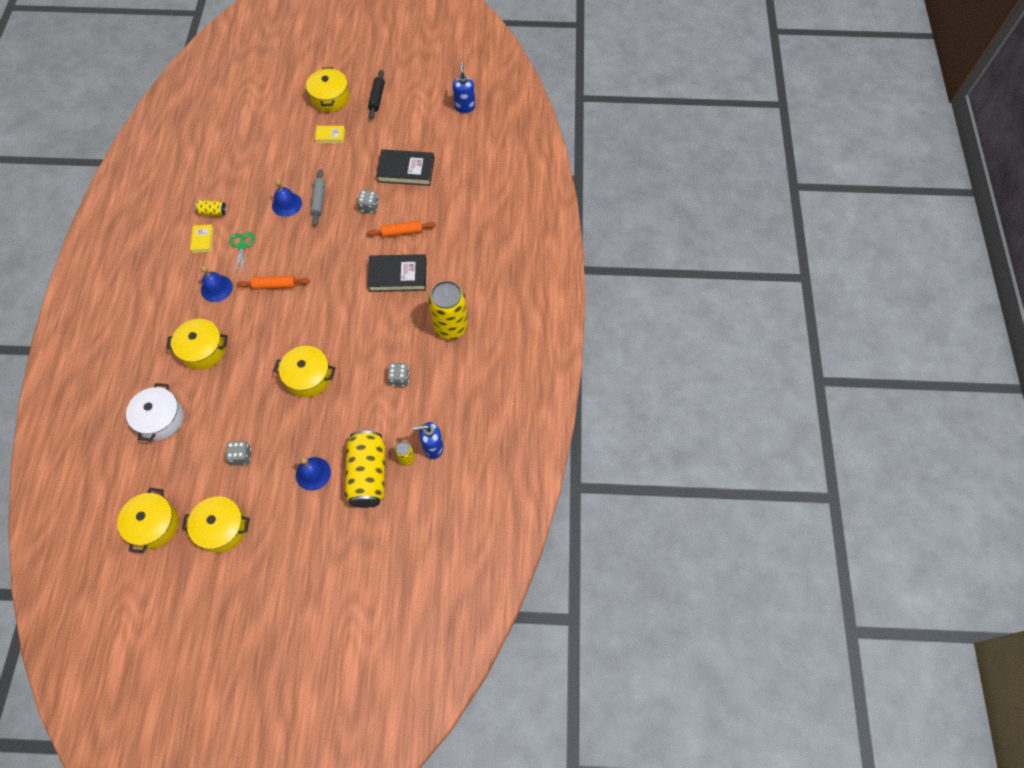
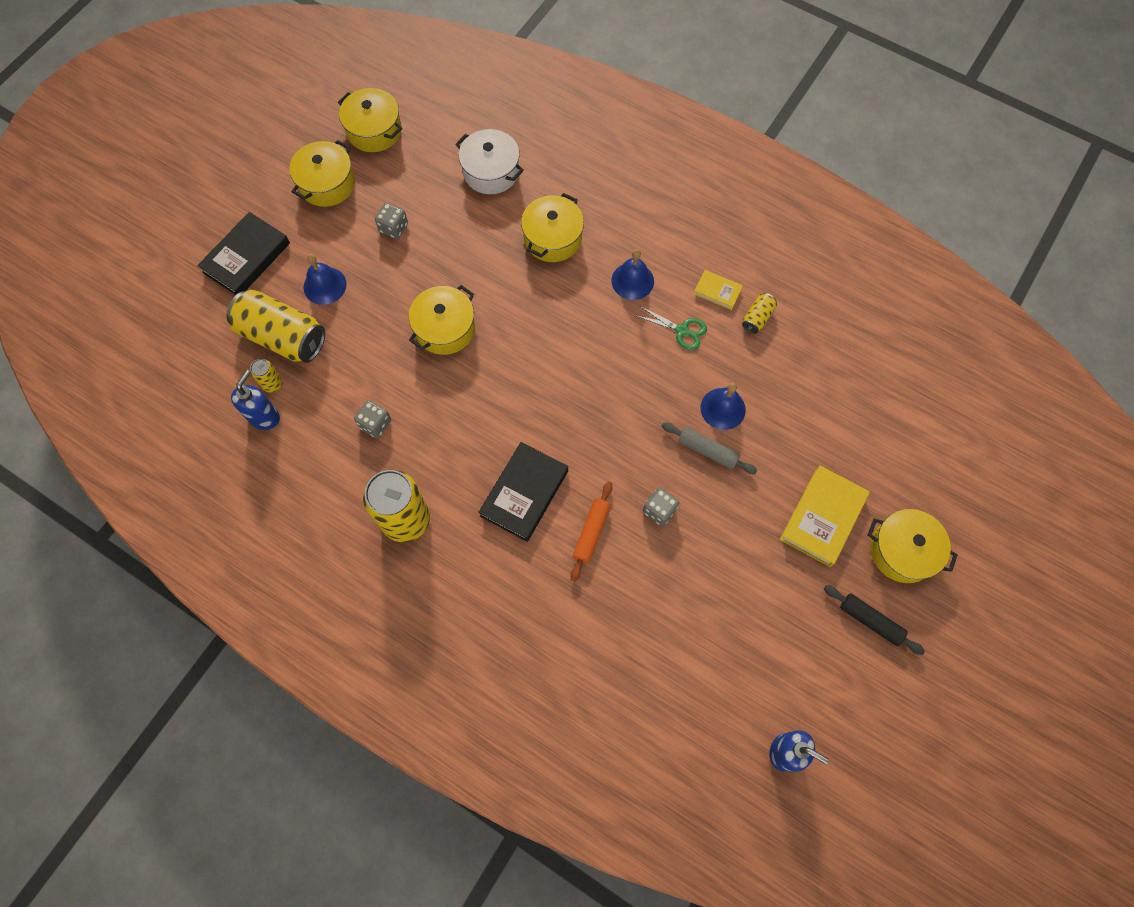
camera: 120 degrees right, 5 degrees up
(275, 285) = (598, 344): orange rolling pin -> none
(330, 135) = (823, 517): yellow book -> yellow book, size x1.87
(406, 170) = (700, 593): black book -> black book (246, 257)

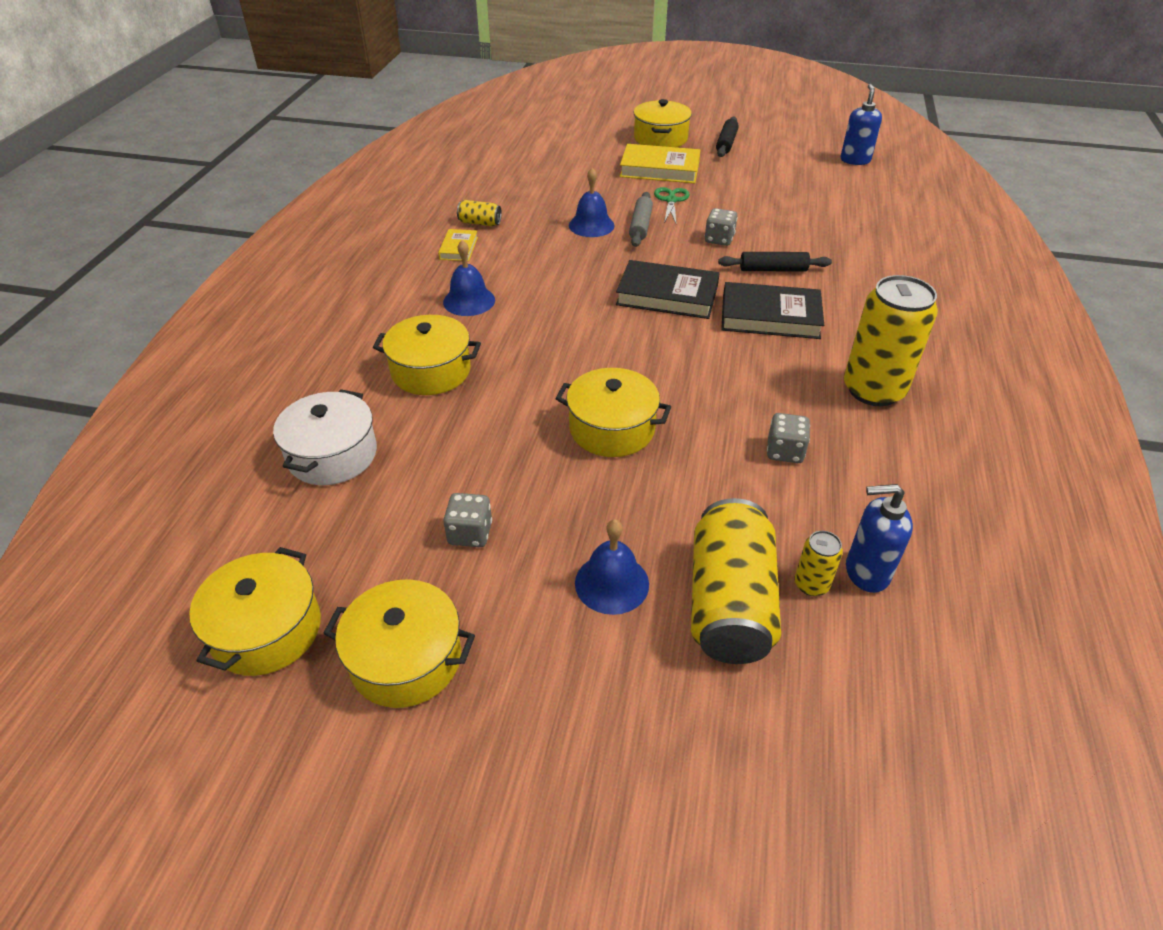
camera: 110 degrees left, 25 degrees down
(246, 257) = (612, 726): black book -> black book (667, 295)
(591, 533) = (773, 269): orange rolling pin -> black rolling pin
(682, 330) = (517, 260): green scissors -> green scissors (671, 200)

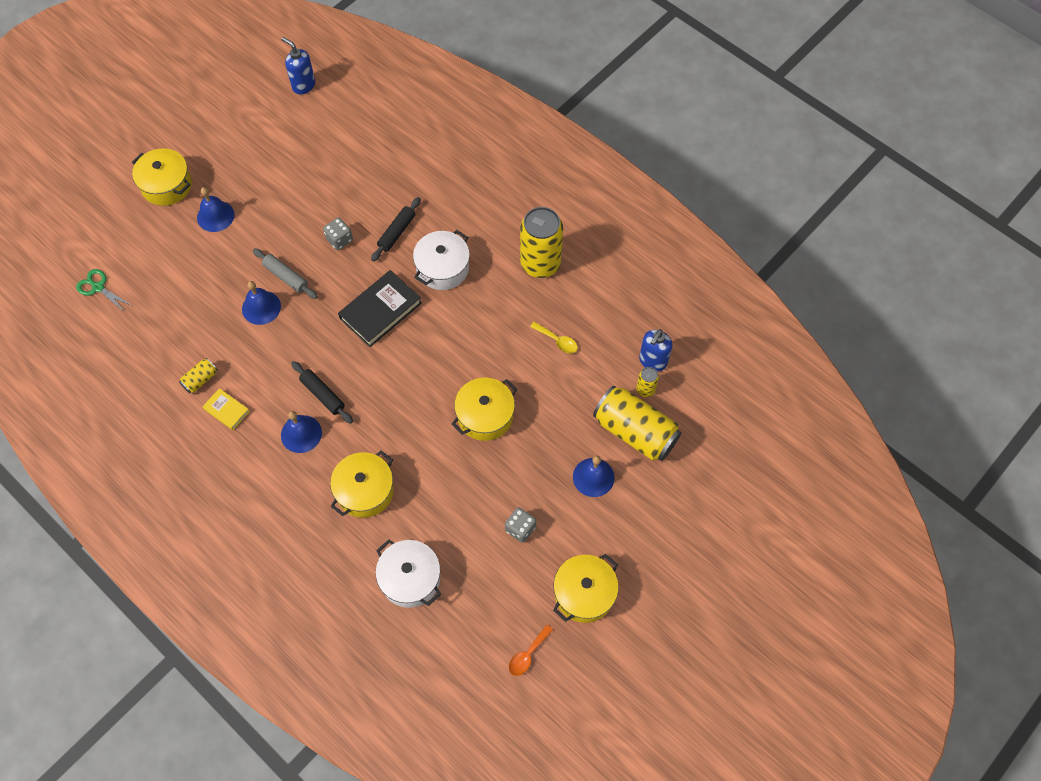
camera: 60 degrees left, 20 degrees up
(266, 630) = (528, 654): yellow pot -> orange spoon
(659, 169) = (215, 216): yellow book -> blue bell
(671, 200) = (267, 236): green scissors -> green scissors (98, 287)
(726, 143) = (212, 147): black rolling pin -> black rolling pin (323, 395)
(770, 316) = (442, 268): black book -> white pot
(785, 451) = (557, 341): grey dice -> yellow spoon

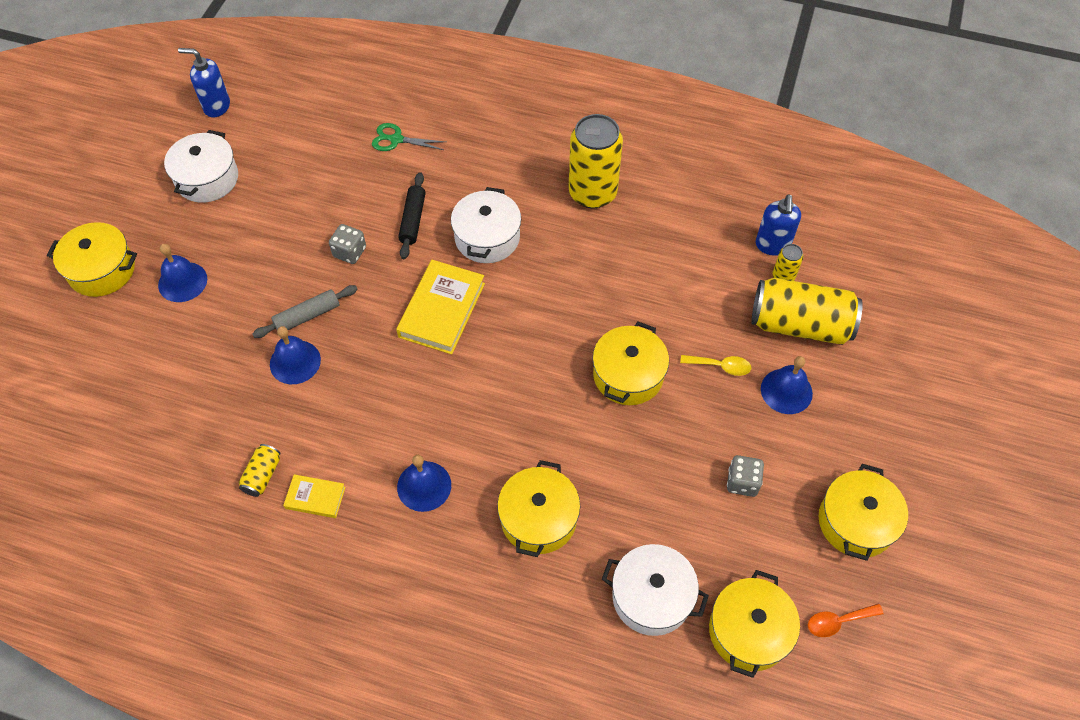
camera: 25 degrees left, 5 degrees down
(98, 287) = (70, 420): green scissors -> green scissors (396, 139)
(269, 142) = (207, 179): none -> white pot
(286, 277) = (307, 316): grey rolling pin -> grey rolling pin turned 45 degrees counterclockwise
(323, 395) = (425, 430): black rolling pin -> none
(380, 311) = (442, 310): black book -> yellow book
(462, 632) = (748, 631): none -> yellow pot
(528, 654) = (838, 621): orange spoon -> orange spoon turned 60 degrees clockwise
(557, 341) = (659, 264): yellow spoon -> yellow spoon (720, 366)

